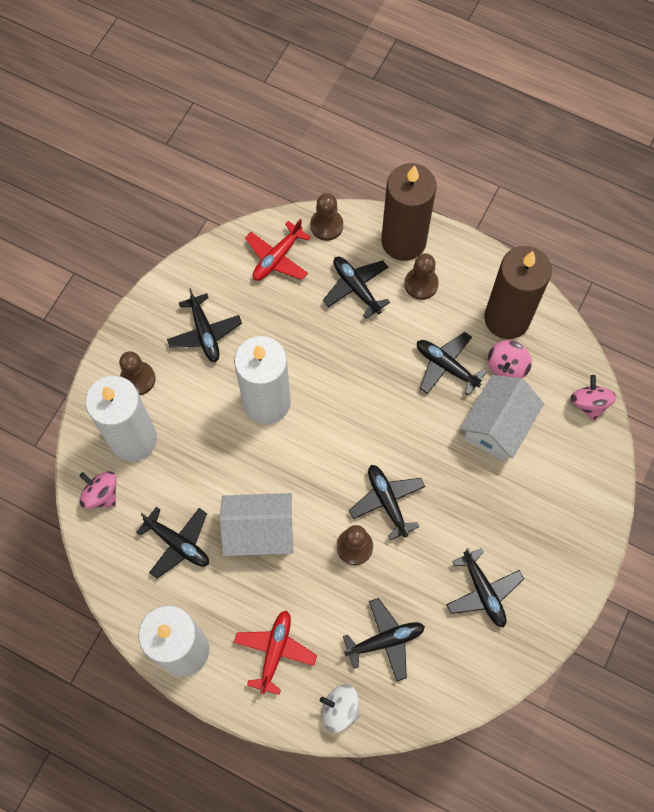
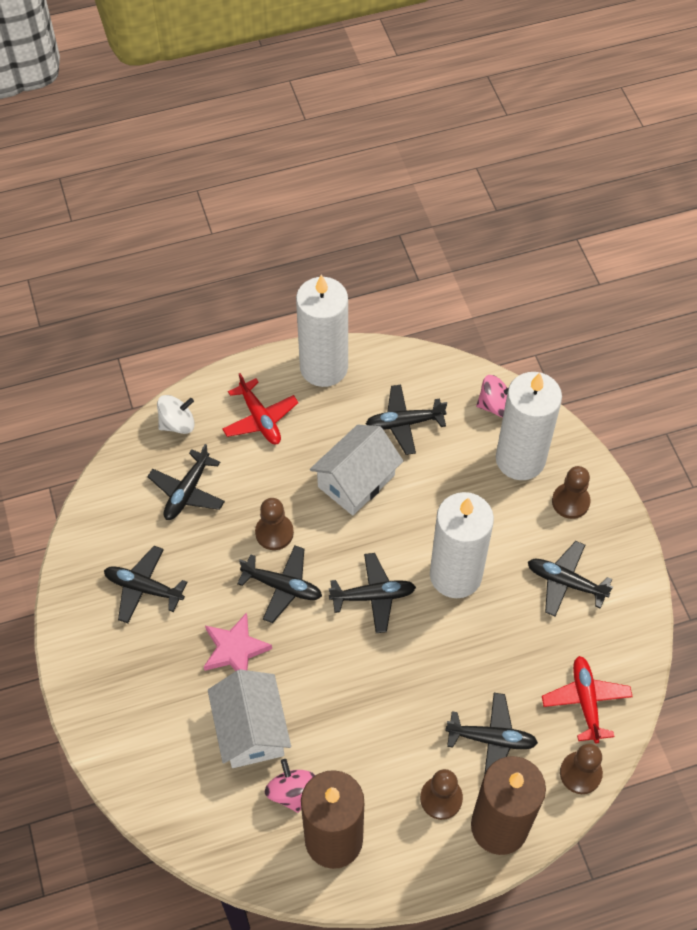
camera: 135 degrees right, 10 degrees down
(446, 366) = (344, 741): black plane -> black plane (373, 596)
(460, 487) = (235, 649): none -> pink star
(589, 403) = (188, 826): pink spinning top -> none

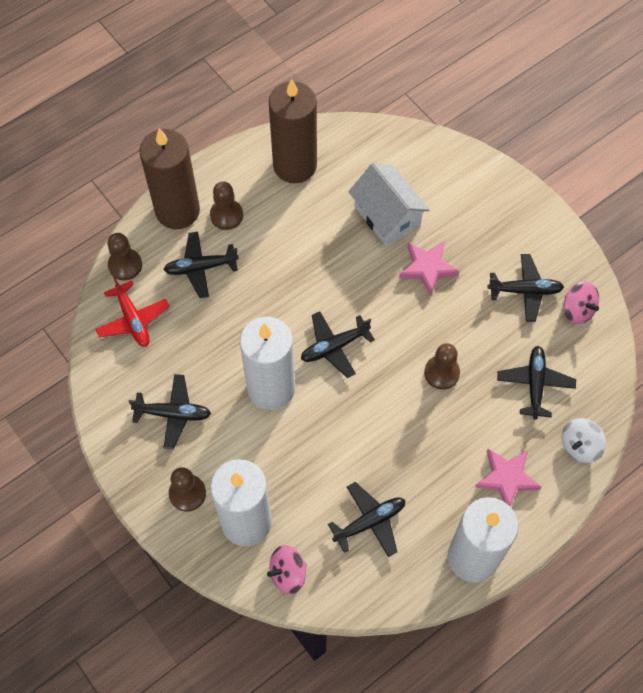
camera: 160 degrees right, 5 degrees up
(260, 419) = (507, 478): red plane -> pink star
(282, 586) = (413, 329): black plane -> none
(291, 791) = (338, 185): pink spinning top -> pink spinning top (577, 310)
(356, 481) = (391, 446): white house -> none

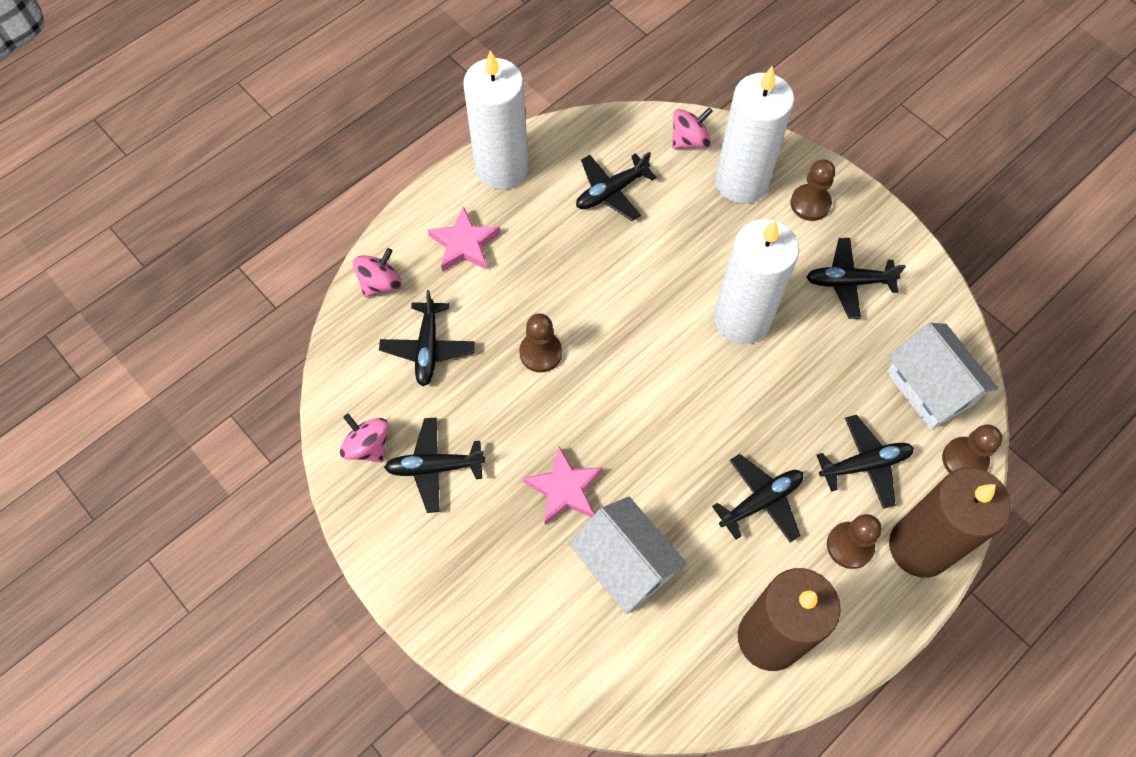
camera: 175 degrees right, 0 degrees up
(133, 320) = (930, 388): red plane -> white house
(334, 347) = (674, 374): black plane -> black plane (760, 501)
(579, 446) = (380, 283): white spinning top -> pink spinning top

